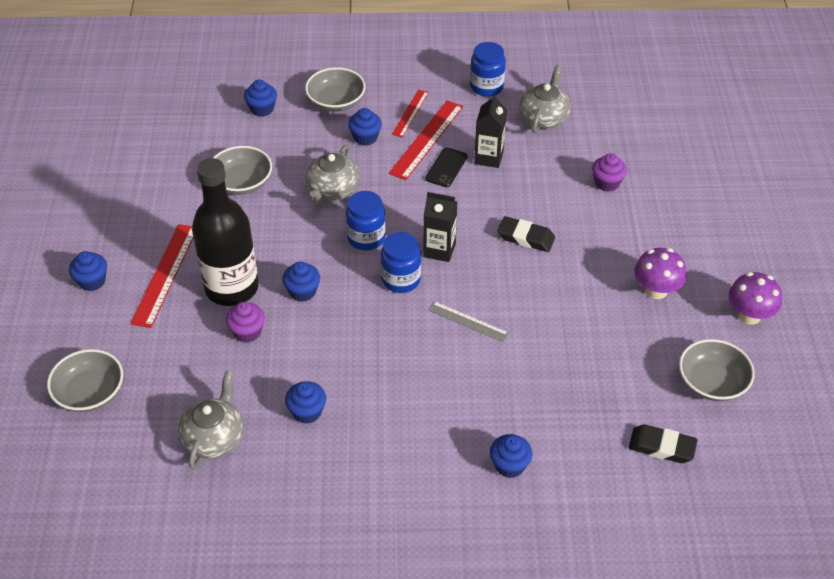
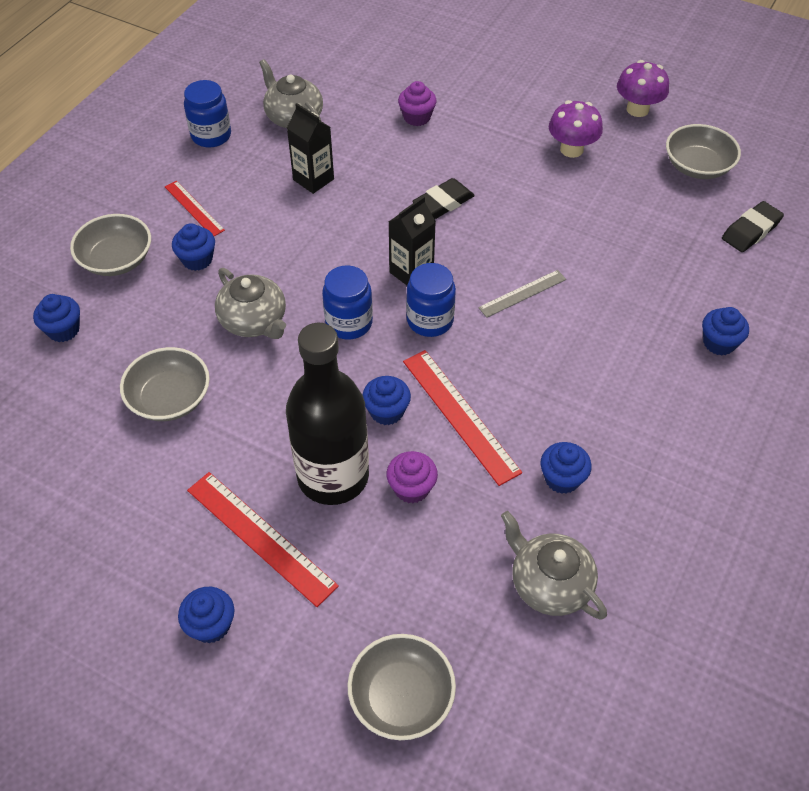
camera: 60 degrees left, 5 degrees up
(427, 139) = (245, 213): red ruler -> red ruler (460, 415)
(446, 167) = (300, 216): black phone -> none

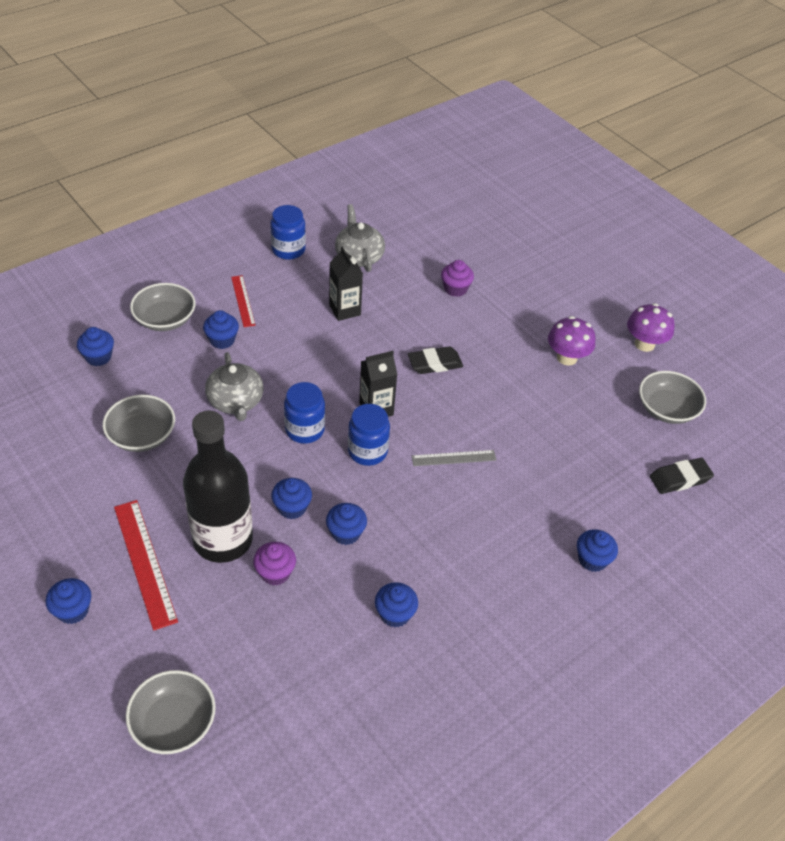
camera: 20 degrees right, 5 degrees down
(460, 415) = (346, 533): red ruler -> blue cupcake
(549, 583) = (335, 689): grey teapot -> none

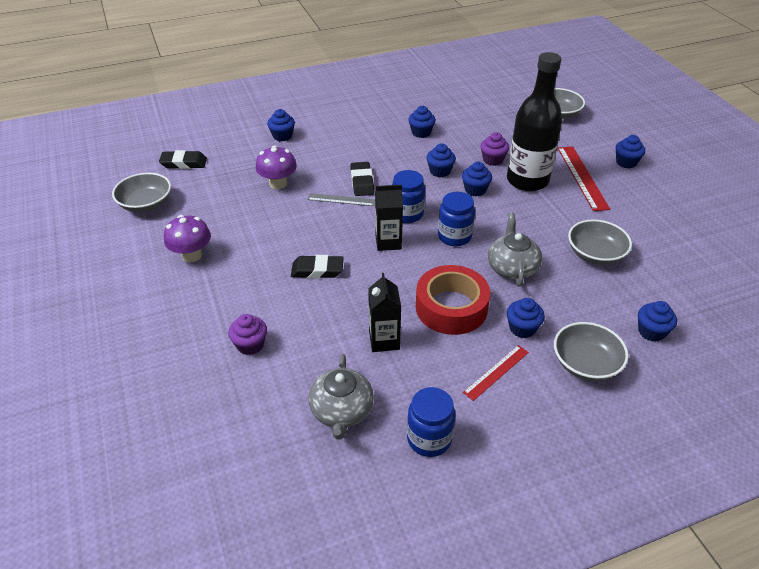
camera: 160 degrees left, 5 degrees down
(243, 301) = (496, 372): red ruler -> red ruler turned 45 degrees clockwise
(292, 348) = (451, 307): none -> red tape
(441, 492) = (362, 182): none -> black eraser
(644, 344) = (109, 255): purple mushroom -> purple mushroom (278, 184)

